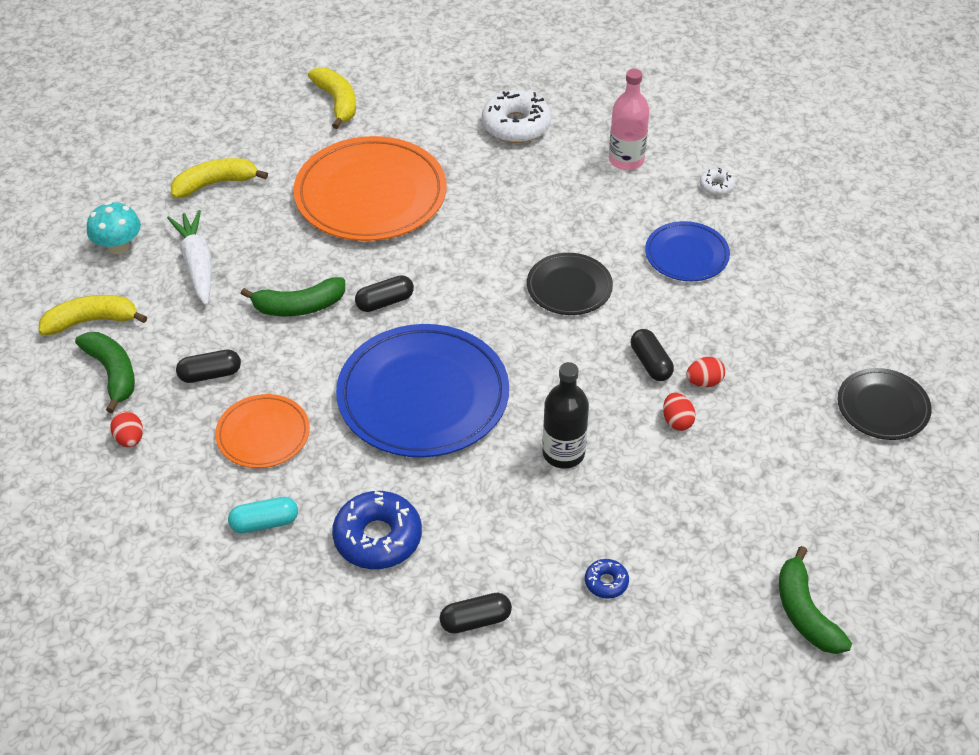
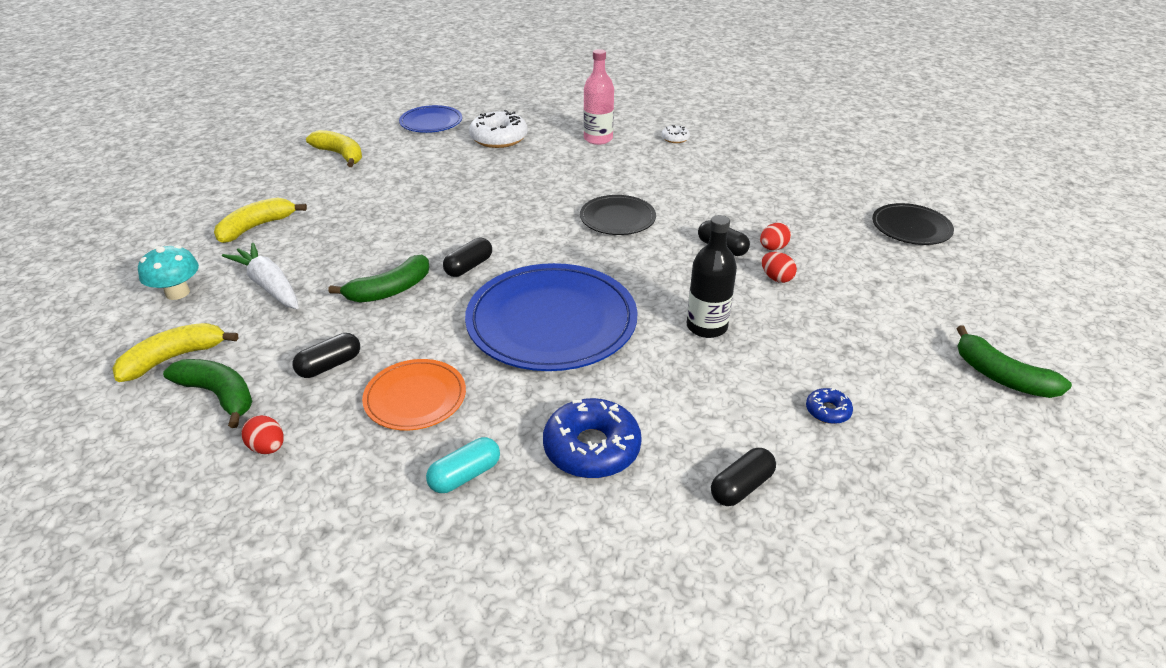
camera: 25 degrees left, 10 degrees down
(370, 194) = (407, 202): orange plate -> none
(686, 255) = (689, 179): blue plate -> blue plate (431, 122)

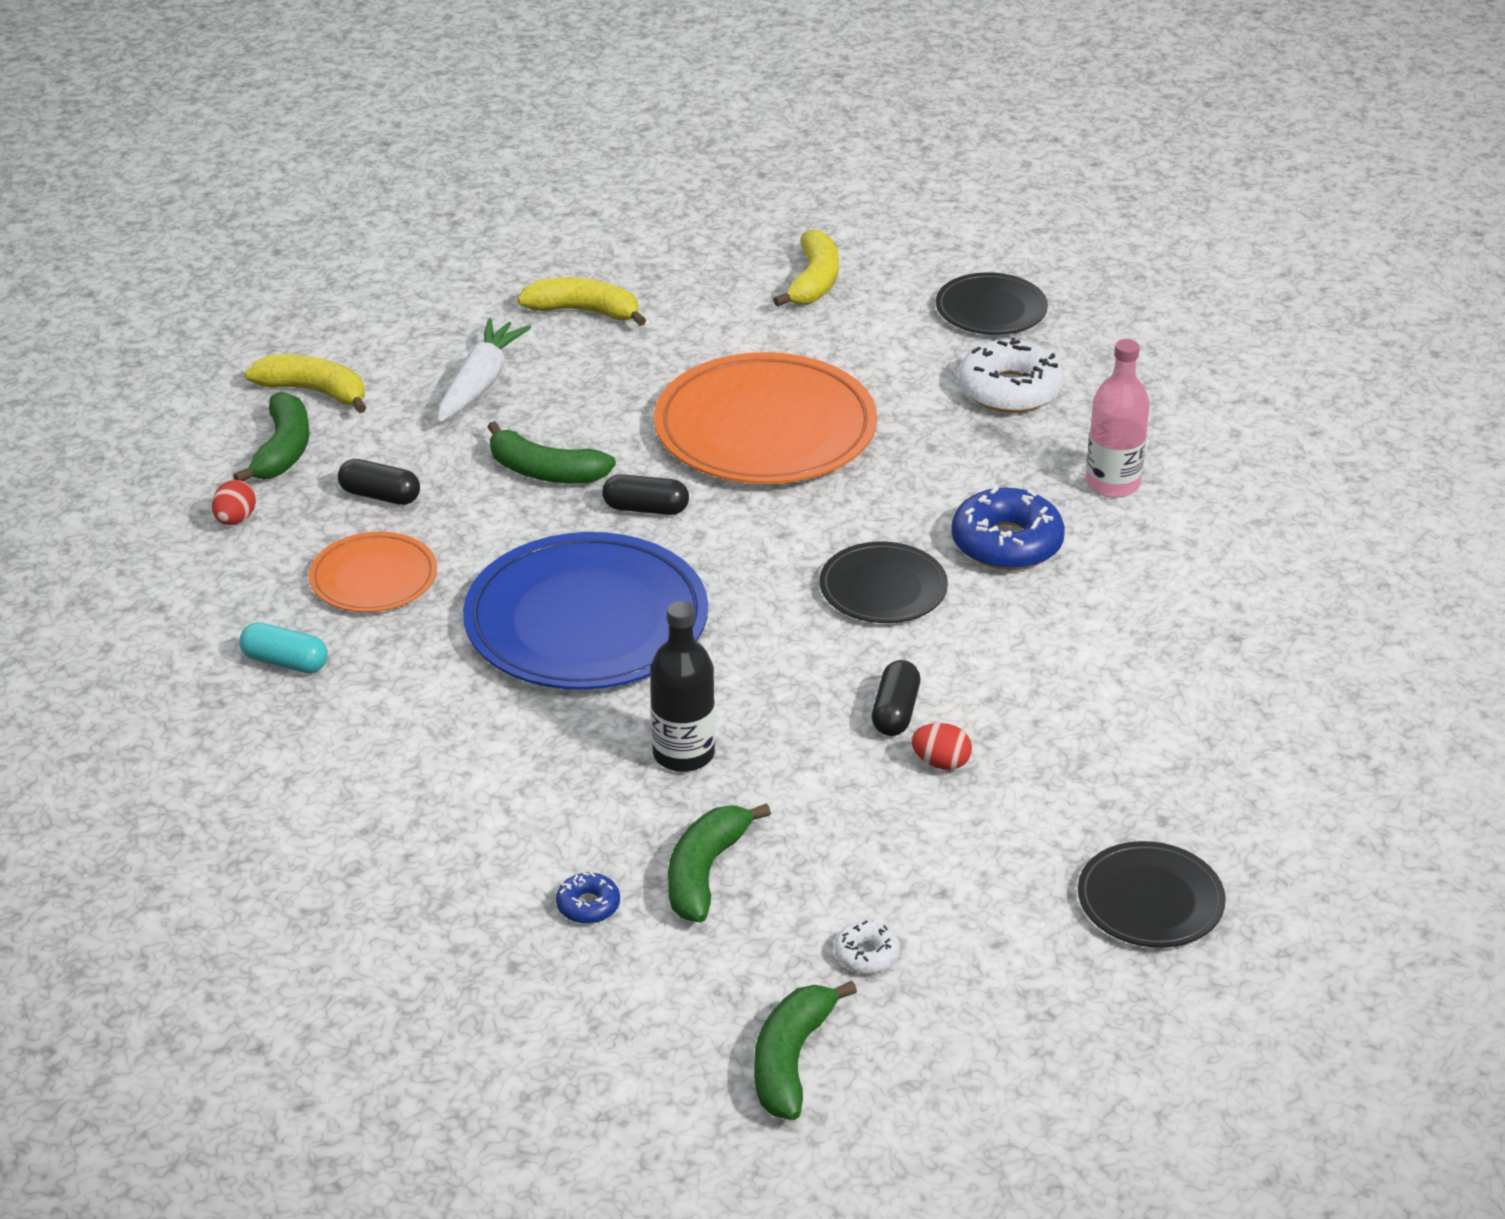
camera: 60 degrees right, 0 degrees up
(177, 293) = (416, 331): turquoise mushroom -> none
(431, 122) = (991, 309): blue plate -> black plate
(444, 207) = (765, 428): none -> orange plate
(591, 448) = (386, 734): blue donut -> blue donut (1006, 543)
(675, 138) = (1203, 561): white donut -> white donut (866, 954)
(741, 487) = (402, 866): black capsule -> none
(776, 278) = (859, 787): red egg -> none
(820, 354) = (705, 872): none -> green banana

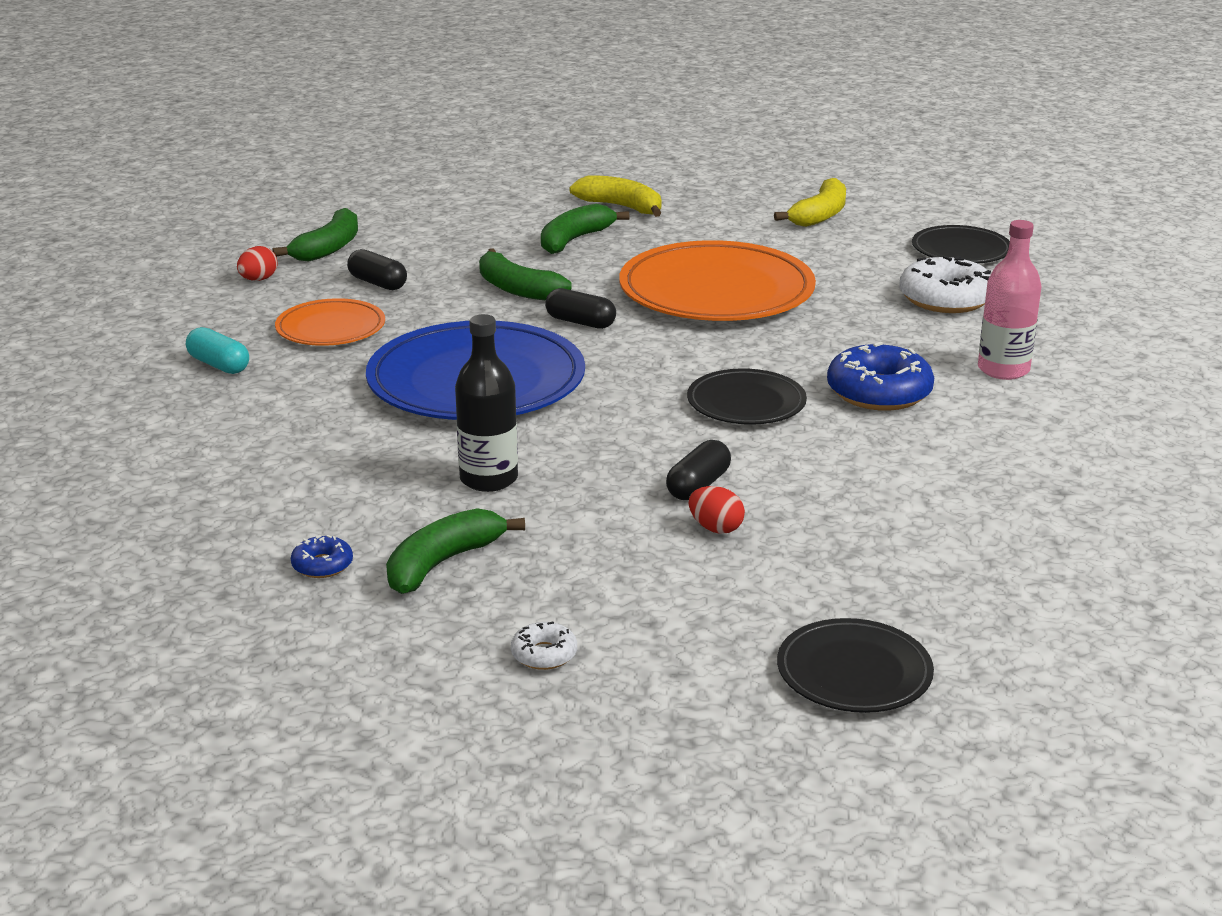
camera: 20 degrees right, 10 degrees down
(314, 392) = (380, 221): yellow banana -> none
(480, 383) = (508, 234): white carrot -> none
(791, 1060) = (411, 721): green banana -> green banana (574, 240)

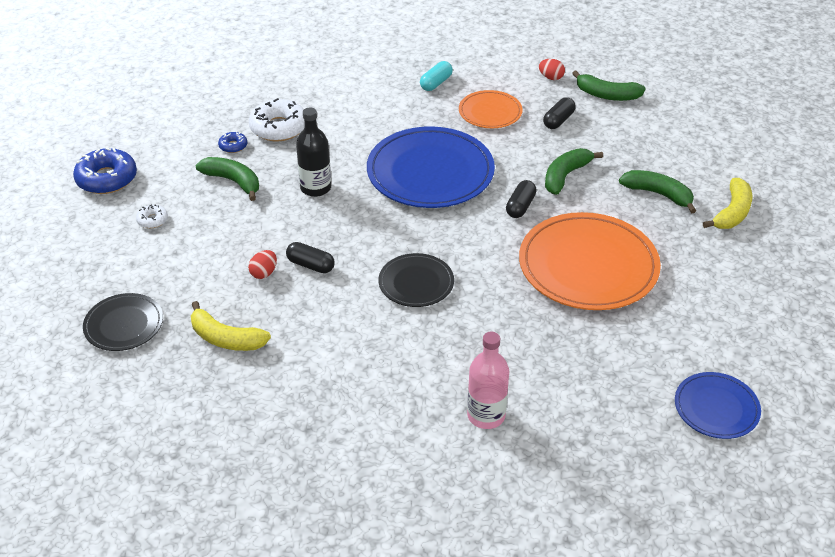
camera: 85 degrees right, 15 degrees up
(819, 215) = (762, 322): yellow banana -> yellow banana (226, 338)
(879, 392) = (439, 346): blue donut -> blue donut (107, 179)
(945, 299) = (608, 391): white donut -> white donut (278, 128)
(961, 250) = (716, 408): black plate -> blue plate

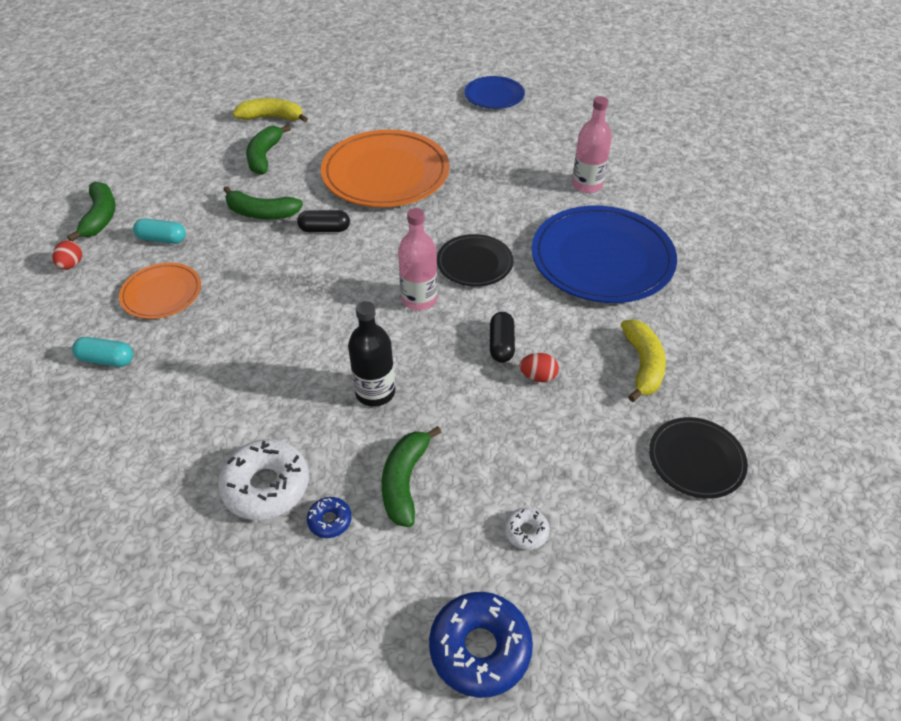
camera: 115 degrees left, 5 degrees up
(394, 236) = (419, 299): none -> pink bottle
(430, 172) = (299, 306): blue plate -> blue plate (602, 259)
(558, 120) = (162, 239): black capsule -> turquoise capsule

